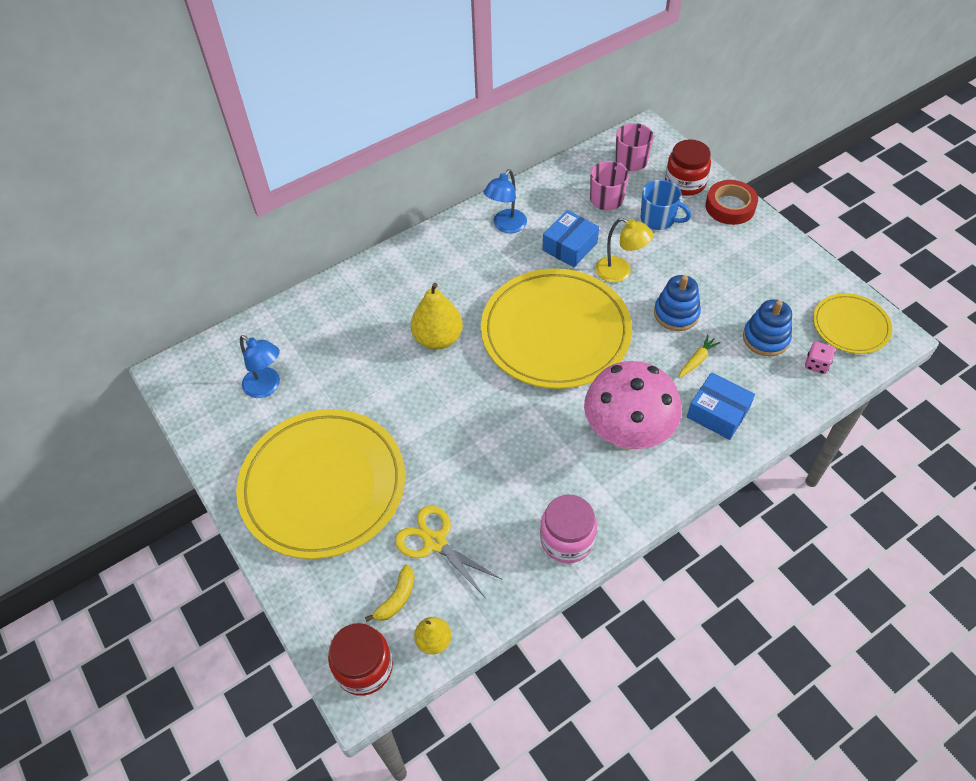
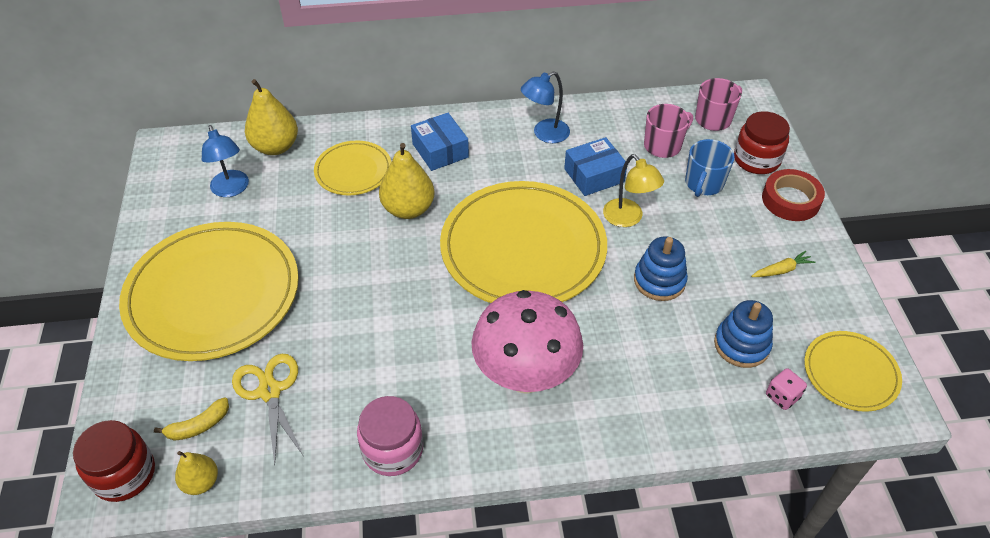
camera: 25 degrees right, 5 degrees down
(278, 331) = (275, 147): none -> yellow pear
(365, 324) = (353, 171): none -> yellow plate
(658, 219) = (703, 184): blue mug -> blue mug turned 60 degrees clockwise
(697, 360) = (650, 335): yellow carrot -> yellow carrot (781, 270)
(718, 413) = (636, 397): blue box -> blue box (440, 150)

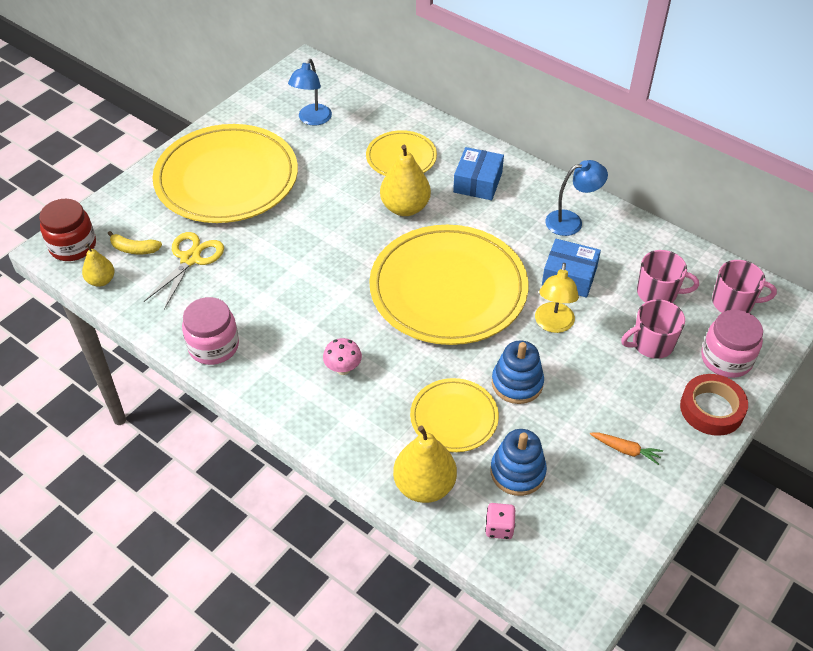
camera: 45 degrees right, 0 degrees up
(275, 147) = (371, 108): yellow pear -> yellow pear (424, 486)
(525, 376) = (343, 369): pink mushroom -> pink mushroom, size x0.40
(544, 134) = (571, 221): blue lamp -> blue lamp turned 150 degrees clockwise
(703, 184) = (651, 344): blue mug -> pink mug
(756, 160) = (726, 359): red jar -> pink jar
(781, 270) = (625, 450): yellow carrot -> orange carrot
(850, 373) = (575, 559): yellow plate -> yellow plate (454, 417)

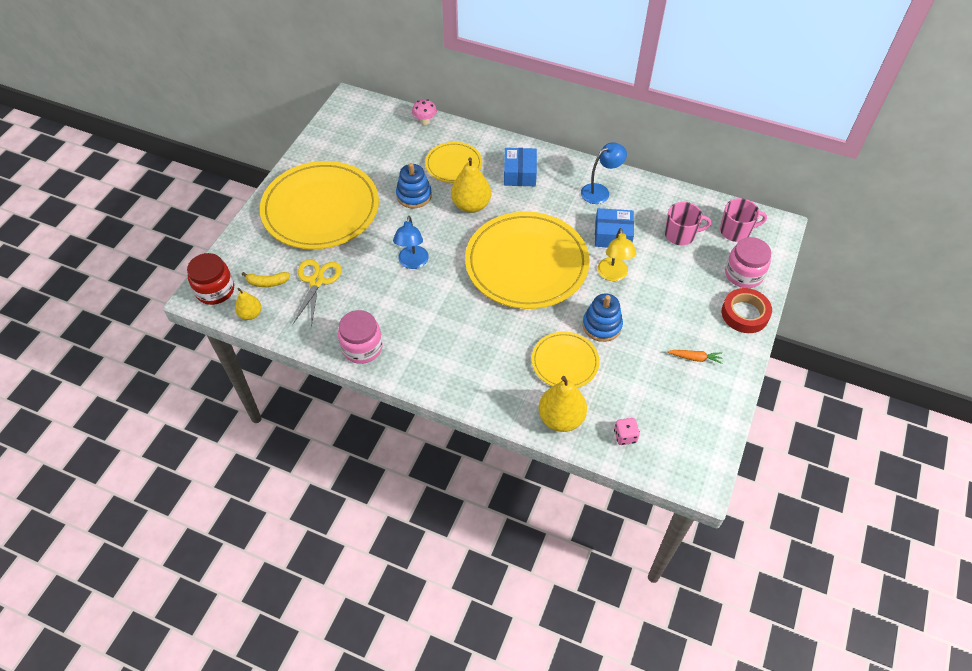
camera: 15 degrees left, 5 degrees up
(312, 119) = (371, 146): blue lamp -> blue lamp (412, 263)
(343, 369) = (469, 343): pink mushroom -> pink mushroom (425, 121)
(517, 472) = (624, 392): blue stacking toy -> blue stacking toy (414, 195)
(651, 344) = (688, 274): pink mug -> none

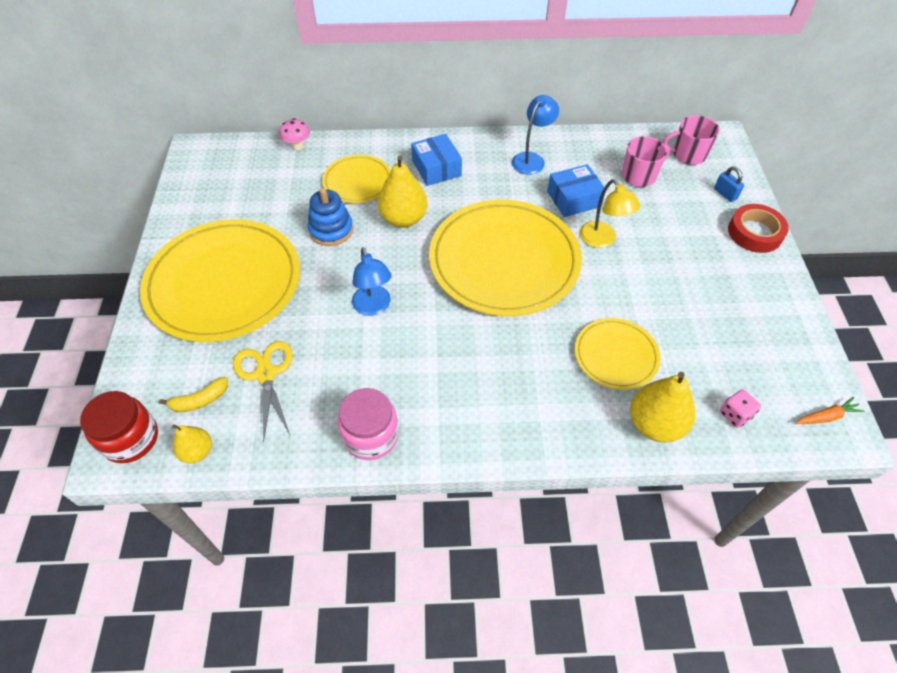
camera: 25 degrees left, 0 degrees up
(602, 325) = (627, 299): blue stacking toy -> none
(695, 358) = (742, 297): orange carrot -> orange carrot (826, 416)
(735, 231) = (688, 155): pink mug -> pink mug turned 150 degrees counterclockwise
(743, 274) = (725, 194): pink jar -> blue padlock

